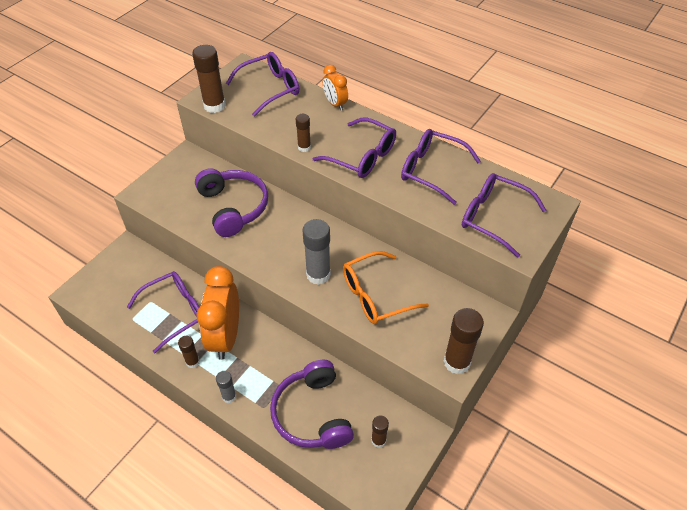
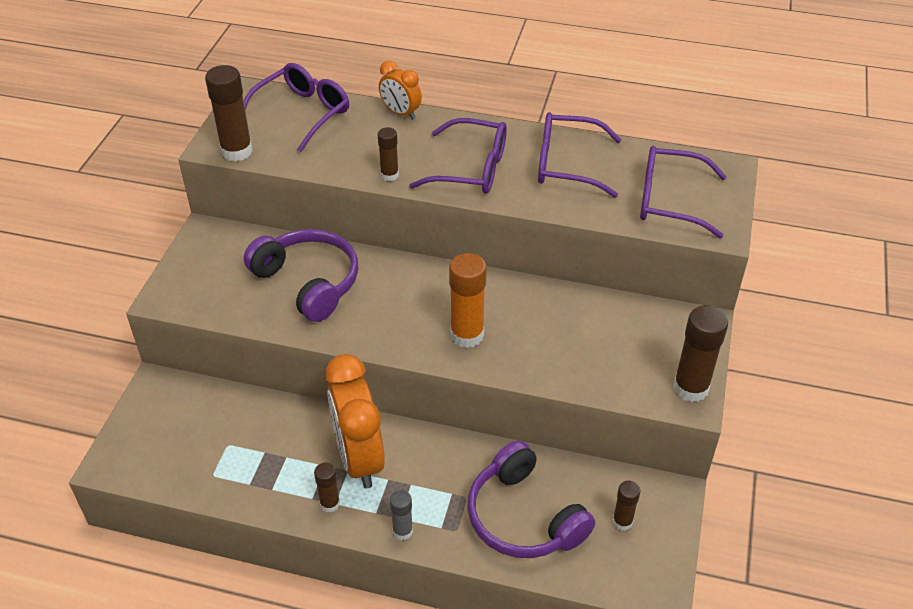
camera: 20 degrees left, 5 degrees down
(175, 312) = (272, 448): purple glasses -> none
(318, 274) = (467, 335): grey glue stick -> orange glue stick
(375, 295) = (552, 340): orange glasses -> none

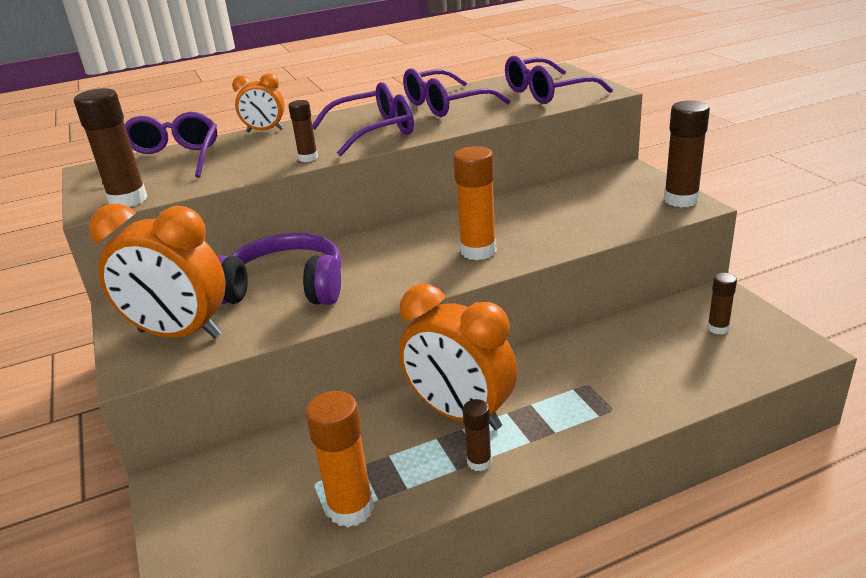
camera: 35 degrees left, 15 degrees down
(211, 283) = (179, 334): none -> orange clock
(229, 479) = (351, 509): none -> orange glue stick
(402, 531) = (571, 438): grey glue stick -> none
(523, 517) = (649, 368): purple headphones -> none

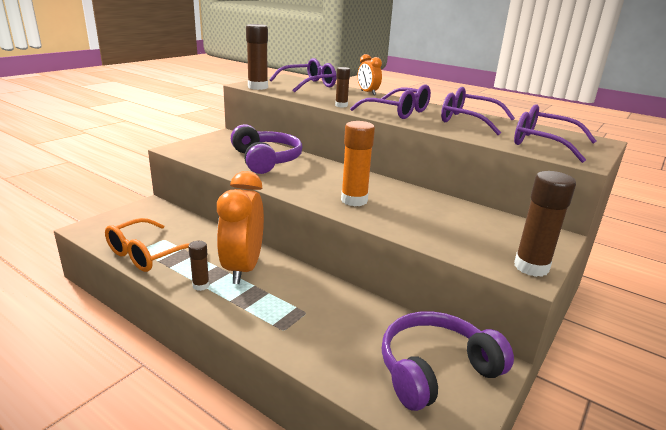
camera: 55 degrees right, 5 degrees down
(179, 334) = (208, 149): orange clock -> none
(351, 509) = (147, 254): orange glue stick -> orange glasses
(718, 328) = (435, 370): brown glue stick -> purple headphones

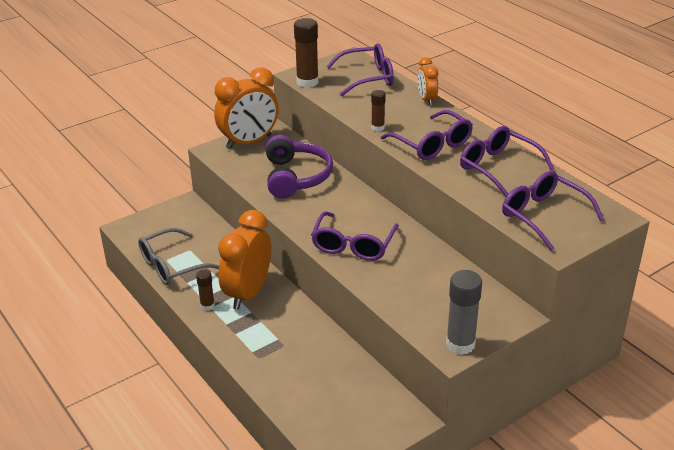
camera: 20 degrees right, 10 degrees up
(147, 254) = (171, 266): orange glasses -> grey glasses
(208, 142) = (249, 142): none -> orange clock
(354, 200) = (353, 245): orange glue stick -> purple glasses
(435, 370) = (361, 412): purple headphones -> none
(531, 267) = (460, 344): brown glue stick -> grey glue stick

